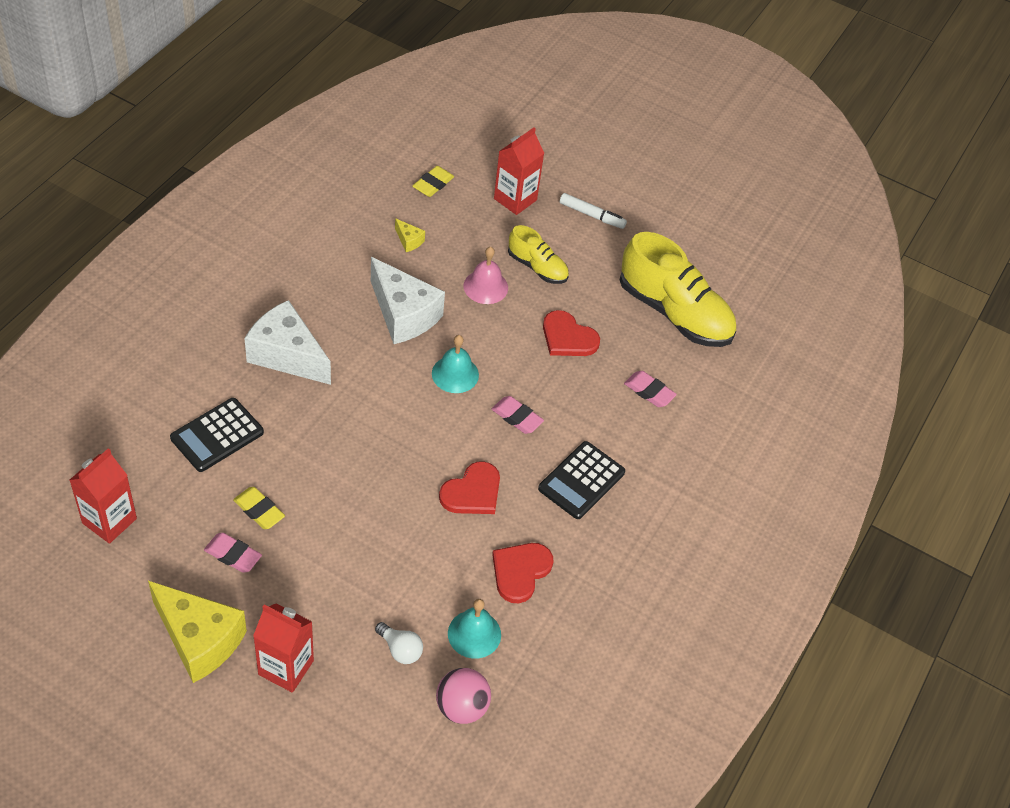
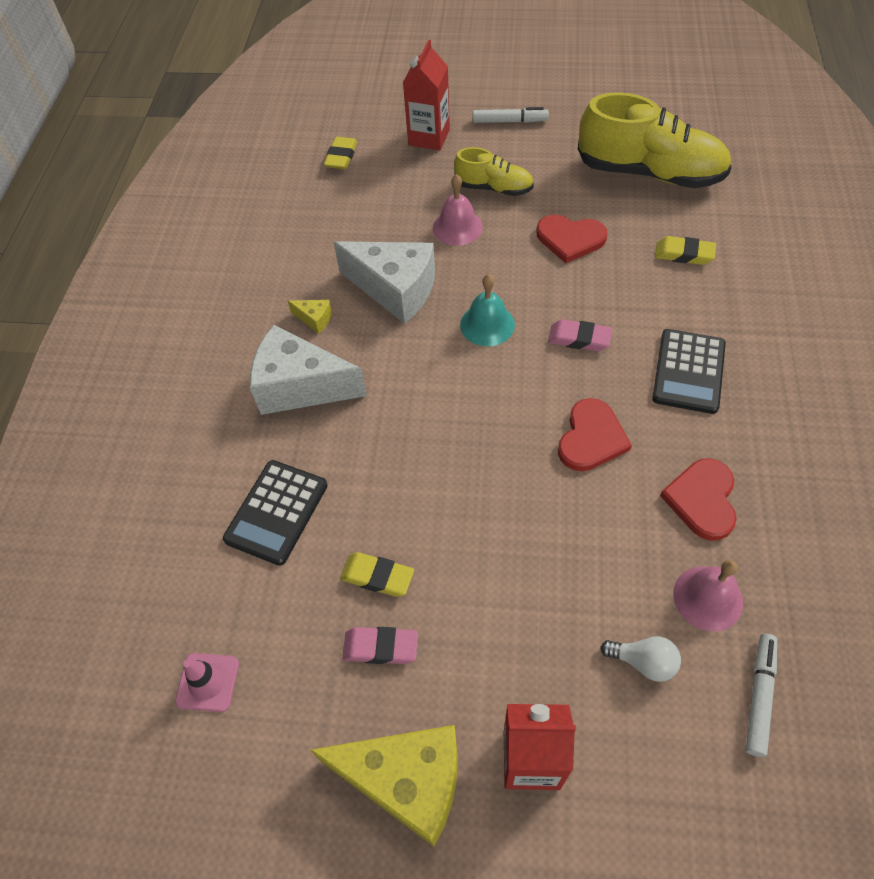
camera: 15 degrees left, 5 degrees up
(109, 521) = (207, 682): red carton -> pink traffic cone
(409, 241) = (353, 217): yellow cheese -> yellow cheese (314, 319)
(461, 707) = (759, 696): pink ball -> white marker
(474, 634) = (708, 598): turquoise bell -> pink bell
(649, 391) = (684, 254): pink eraser -> yellow eraser

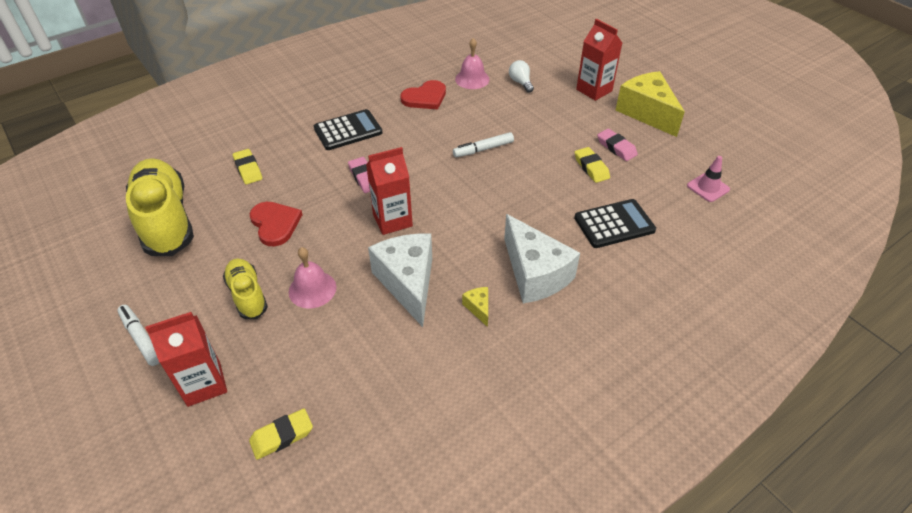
camera: 135 degrees left, 10 degrees down
(487, 324) = (392, 220): turquoise bell -> red carton
(591, 438) = (429, 142): red heart -> none
(759, 696) = (496, 55): white marker -> white marker (483, 149)

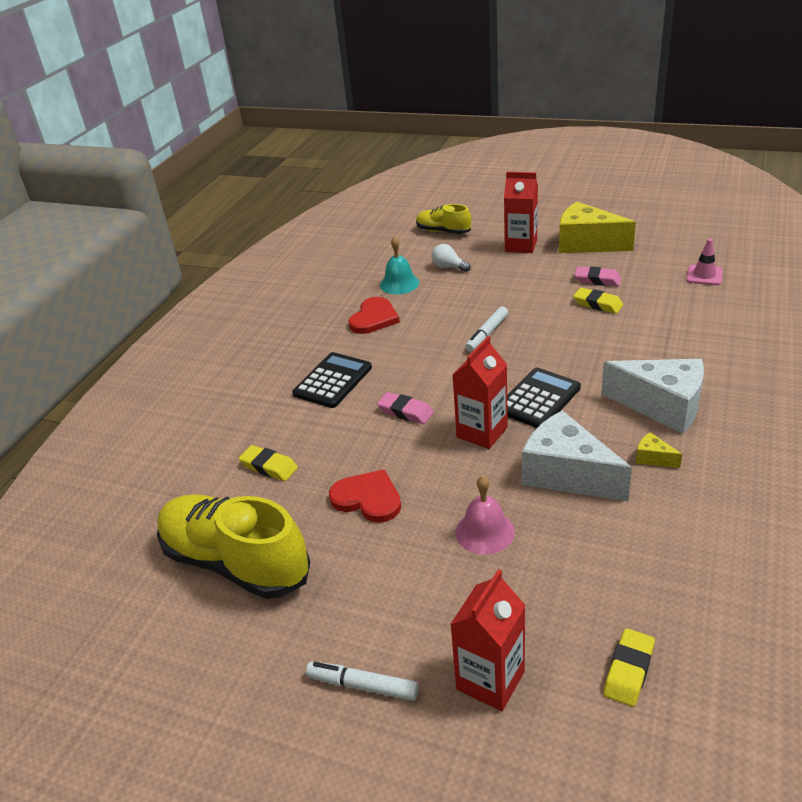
camera: 30 degrees left, 10 degrees down
(247, 295) = (426, 576): yellow shoe -> yellow shoe (443, 231)
(472, 79) = (399, 283): pink bell -> turquoise bell
(614, 224) = (672, 336): black calculator -> black calculator (538, 399)

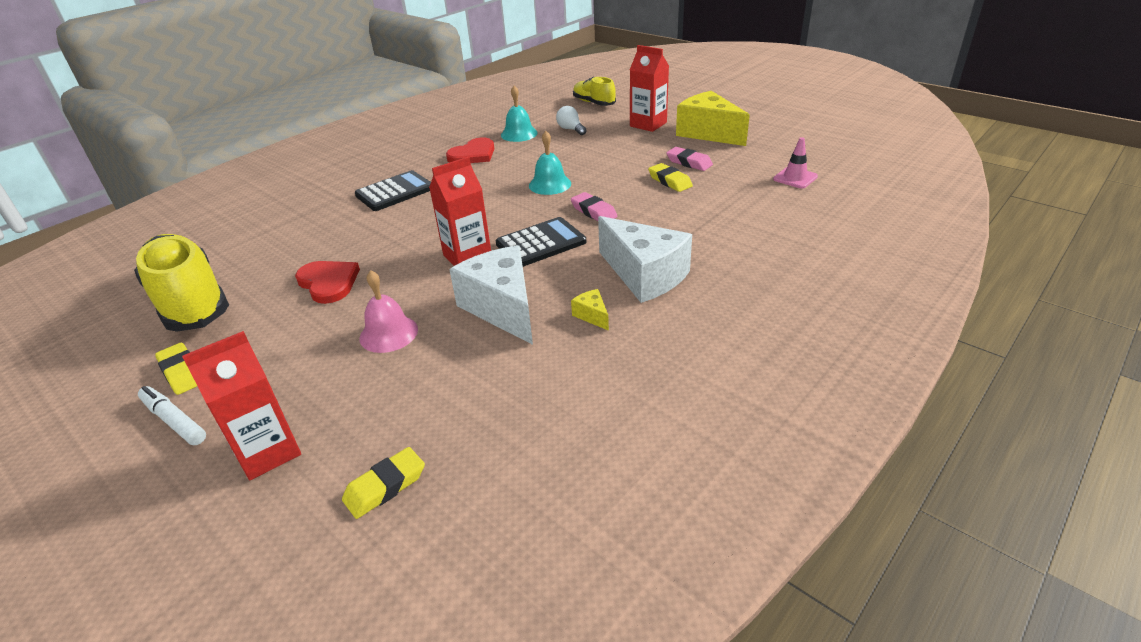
camera: 20 degrees right, 0 degrees up
(269, 467) = (285, 241): yellow eraser -> yellow eraser (182, 372)
(405, 412) = (424, 227): pink eraser -> pink eraser (593, 212)
(487, 334) = (550, 184): white marker -> turquoise bell

